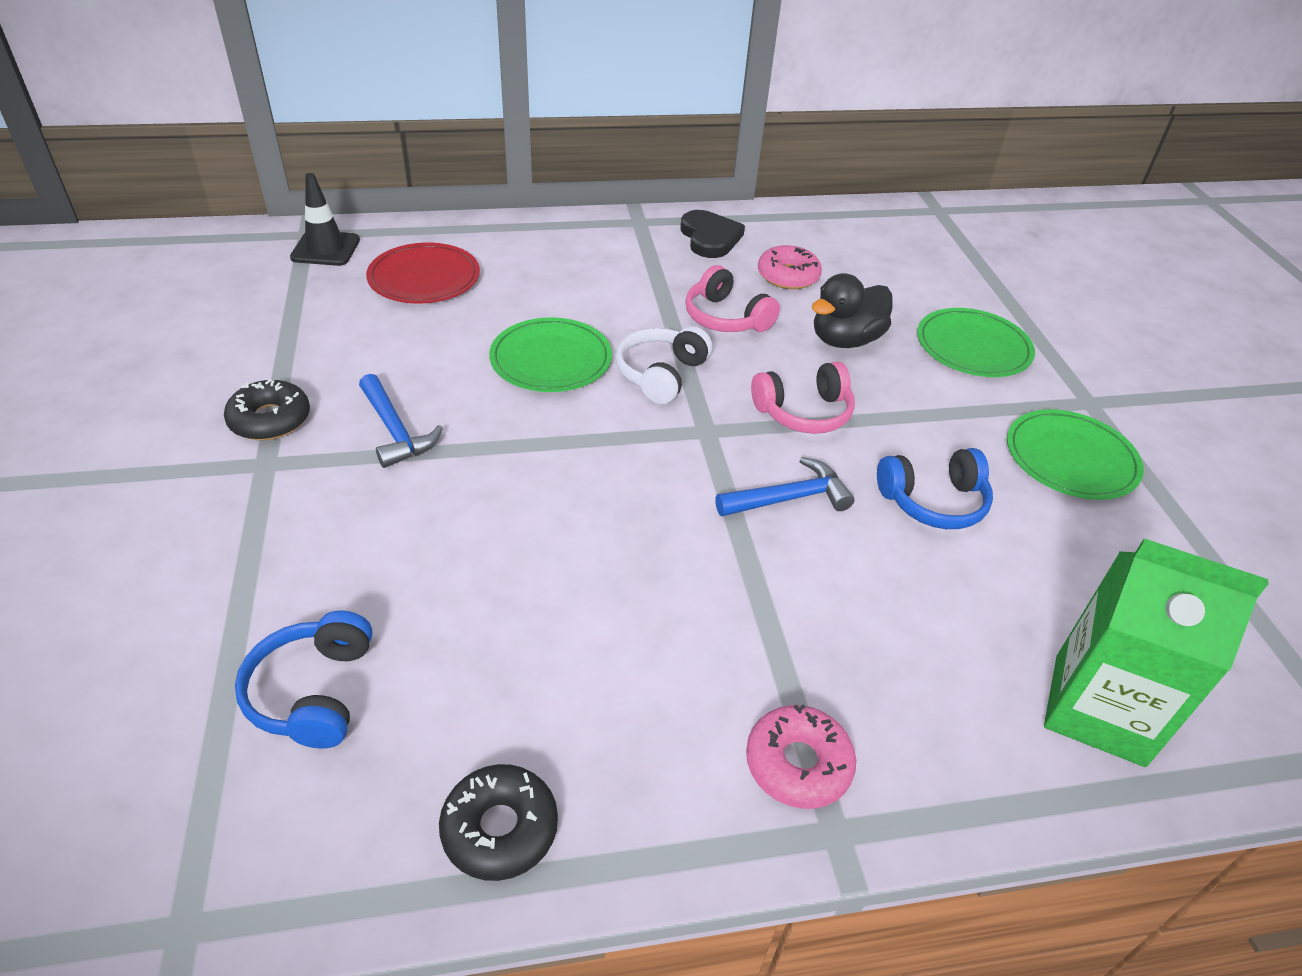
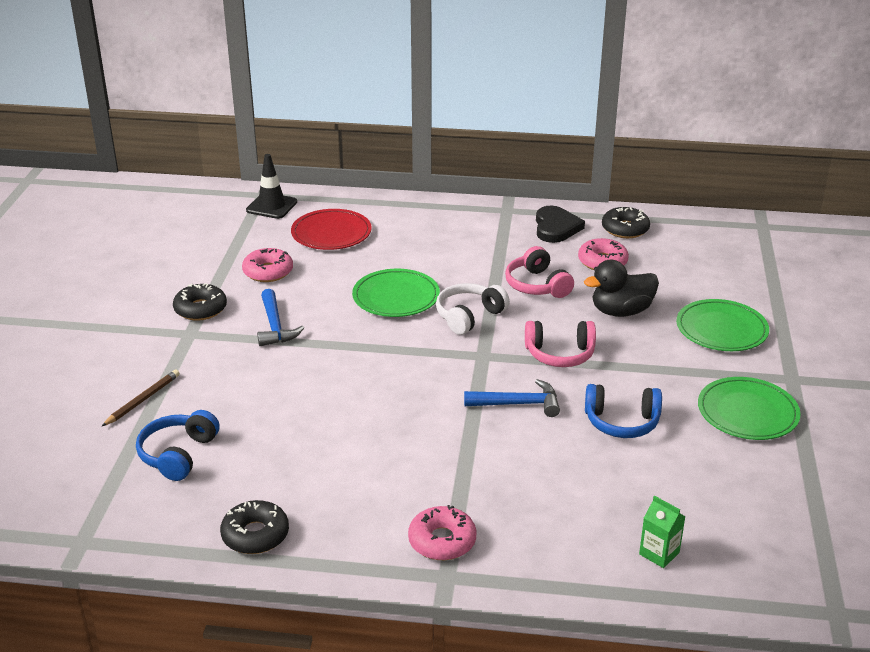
camera: 20 degrees right, 10 degrees down
(221, 597) = (143, 400): none -> brown pencil
(354, 346) = (268, 272): none -> pink donut
(791, 231) = (625, 229): none -> black donut
(1099, 709) = (659, 553): green carton -> green carton, size x0.44

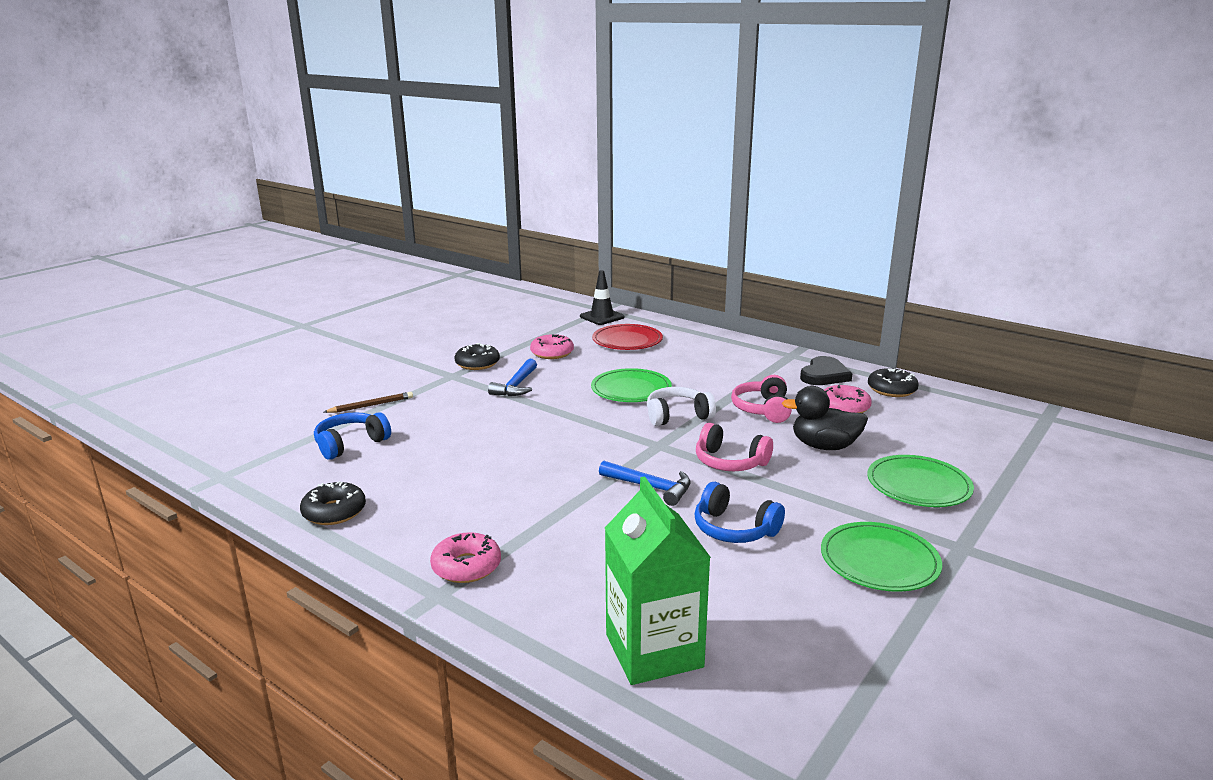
camera: 30 degrees right, 10 degrees down
(659, 553) = (654, 651): green carton -> green carton, size x2.26

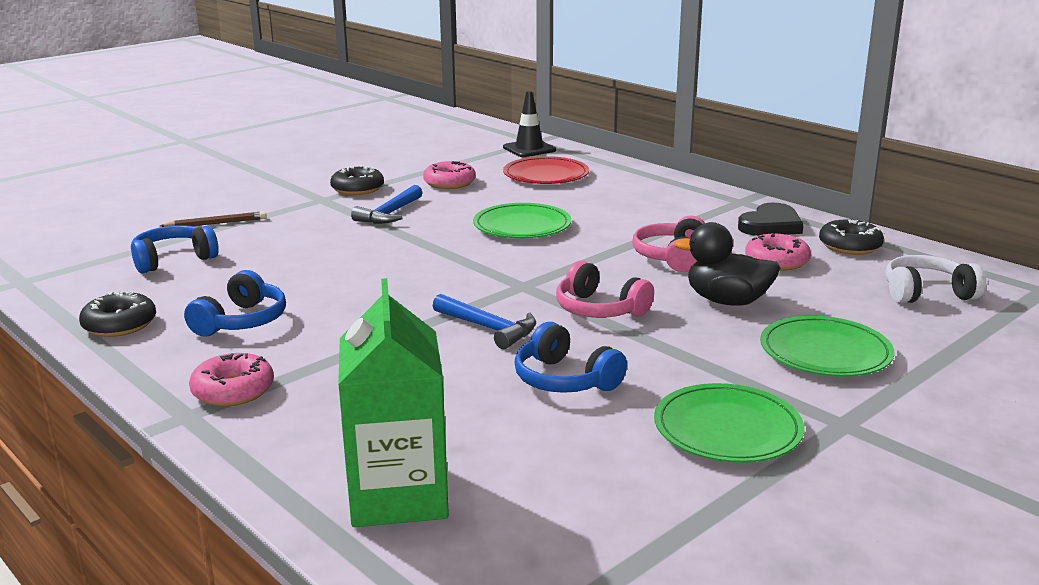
camera: 10 degrees right, 0 degrees up
(440, 499) = (241, 321): none -> blue headphones
(677, 416) = (562, 257): white headphones -> white headphones (927, 293)

